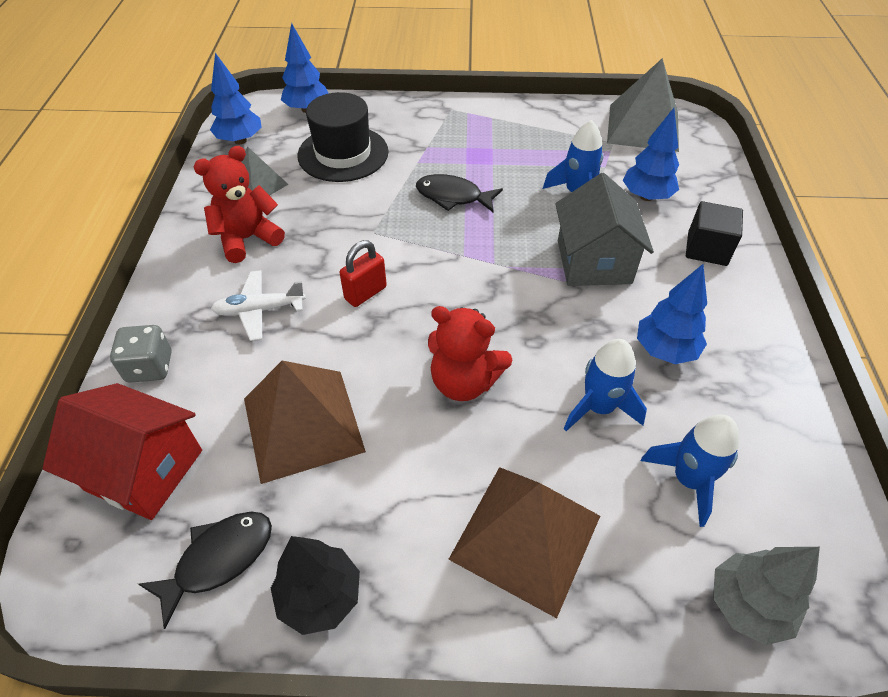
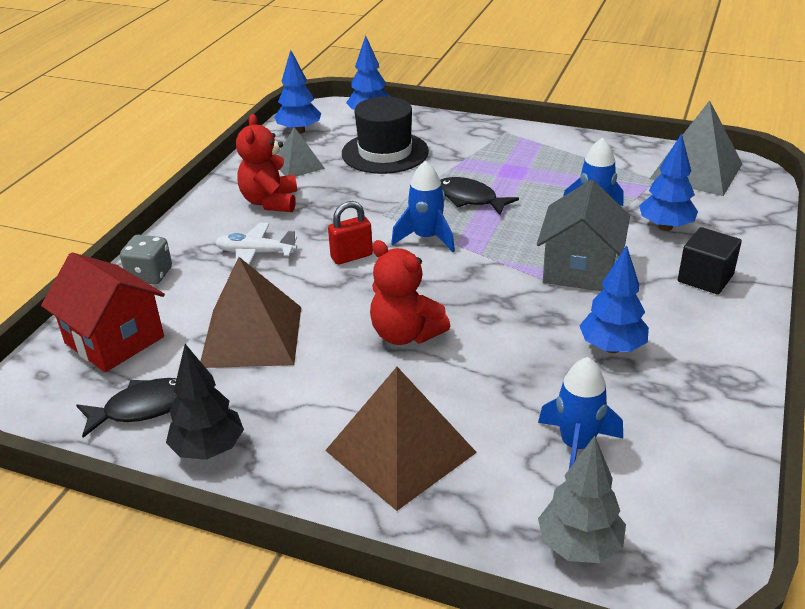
camera: 20 degrees right, 15 degrees down
(247, 239) = (270, 202): red teddy bear -> red teddy bear turned 75 degrees counterclockwise
(599, 407) = (521, 377): blue rocket -> blue rocket (426, 238)

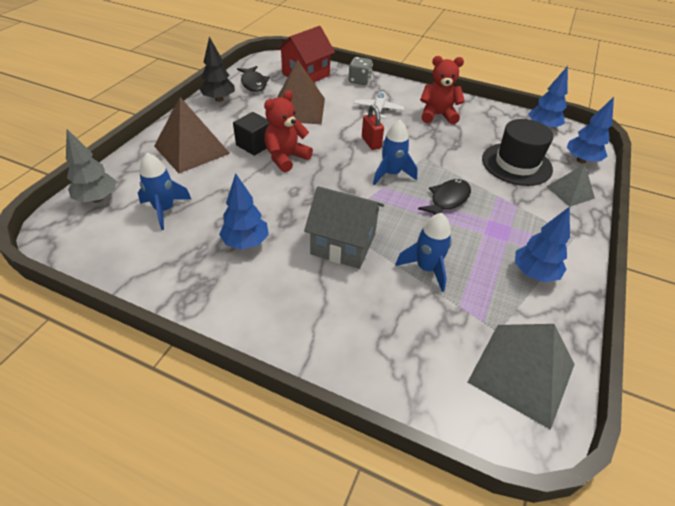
camera: 90 degrees right, 10 degrees up
(298, 165) = (489, 126): grey pyramid -> grey pyramid (570, 192)
(665, 227) = (404, 314): blue tree -> blue tree (534, 273)
(705, 278) = (319, 320): black cube -> black cube (254, 145)

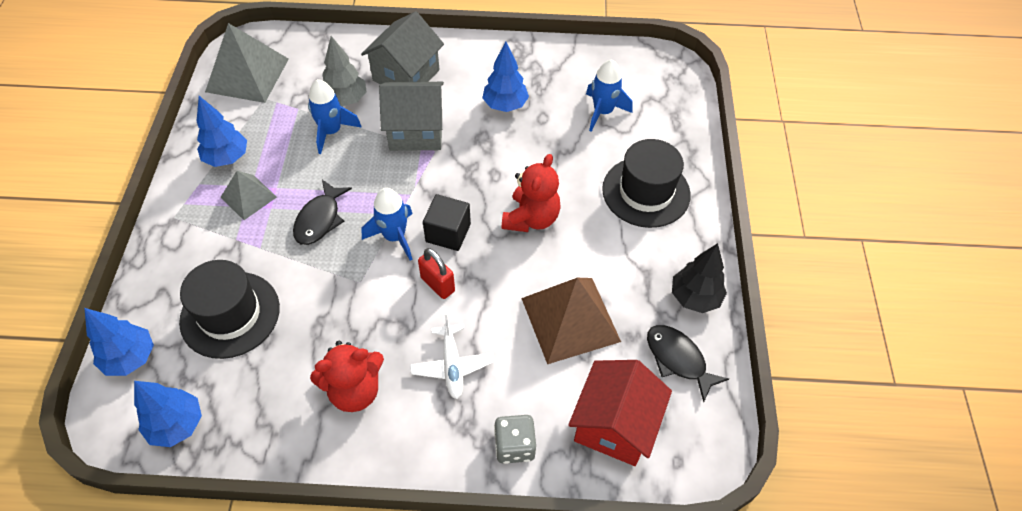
camera: 160 degrees right, 10 degrees up
(97, 198) = (674, 103): grey tree -> grey tree (346, 100)
(191, 149) = (646, 192): brown pyramid -> black hat
(254, 145) = (581, 225): black cube -> black cube (448, 233)
(328, 308) = (406, 75): none -> grey house
(570, 192) = (163, 284): grey pyramid -> grey pyramid (248, 197)

